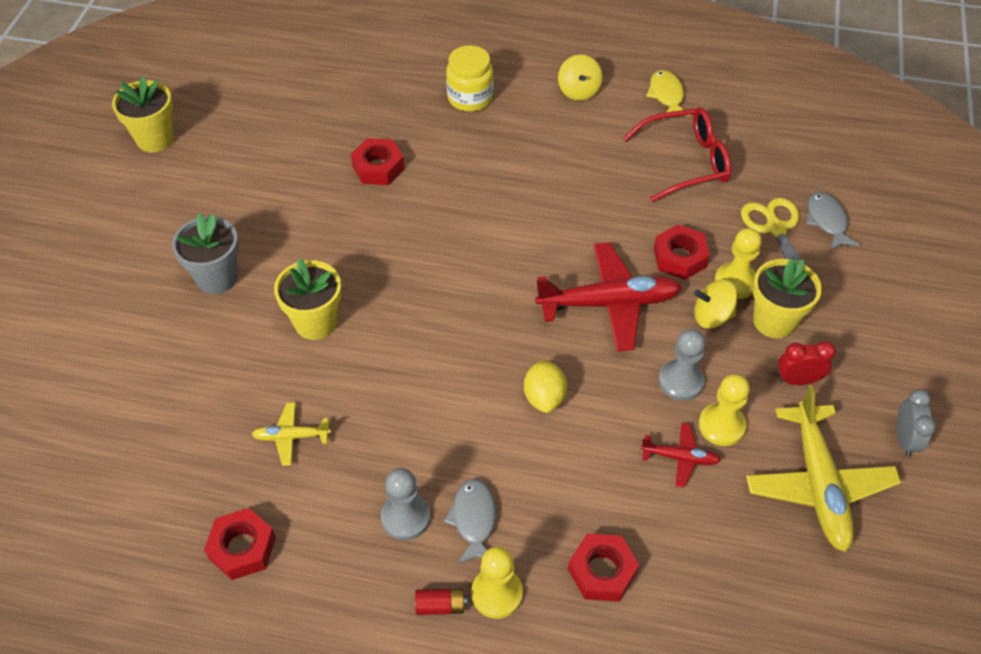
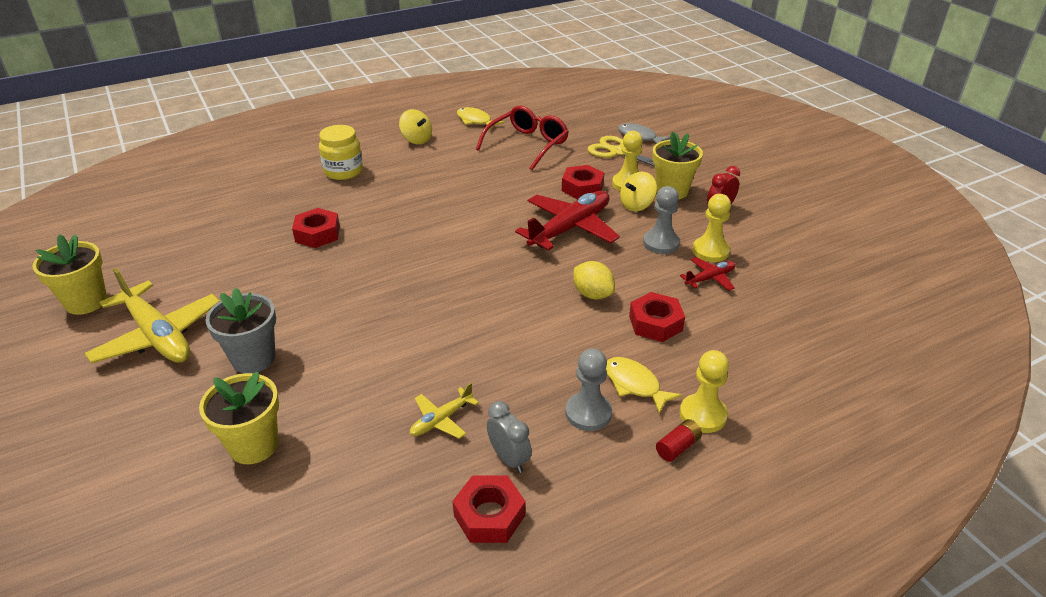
camera: 40 degrees left, 15 degrees down
(315, 322) = (375, 342): yellow flower pot -> yellow flower pot (254, 445)
(473, 520) = (634, 385): grey fish -> yellow fish
(602, 571) = (746, 360): red nut -> red nut (655, 323)
(818, 484) = (793, 249): yellow plane -> yellow plane (158, 336)
(904, 439) = (803, 207): grey clock -> grey clock (509, 459)

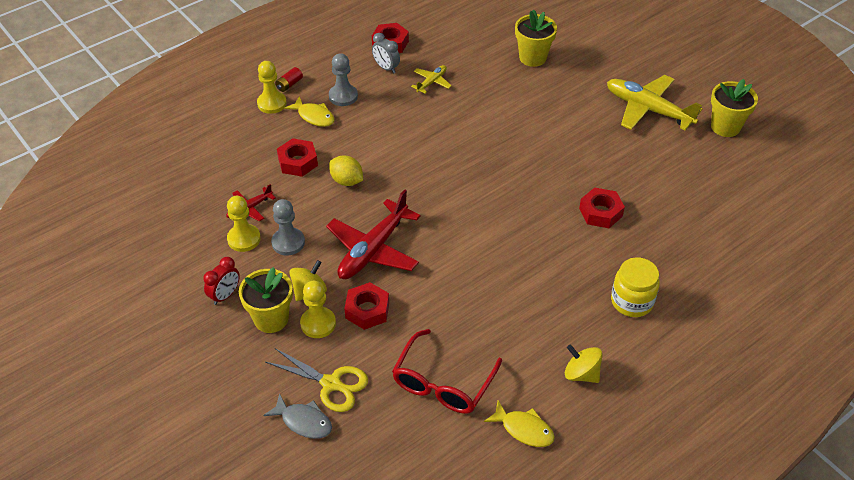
camera: 170 degrees right, 10 degrees up
(253, 358) = (570, 103): grey flower pot -> none

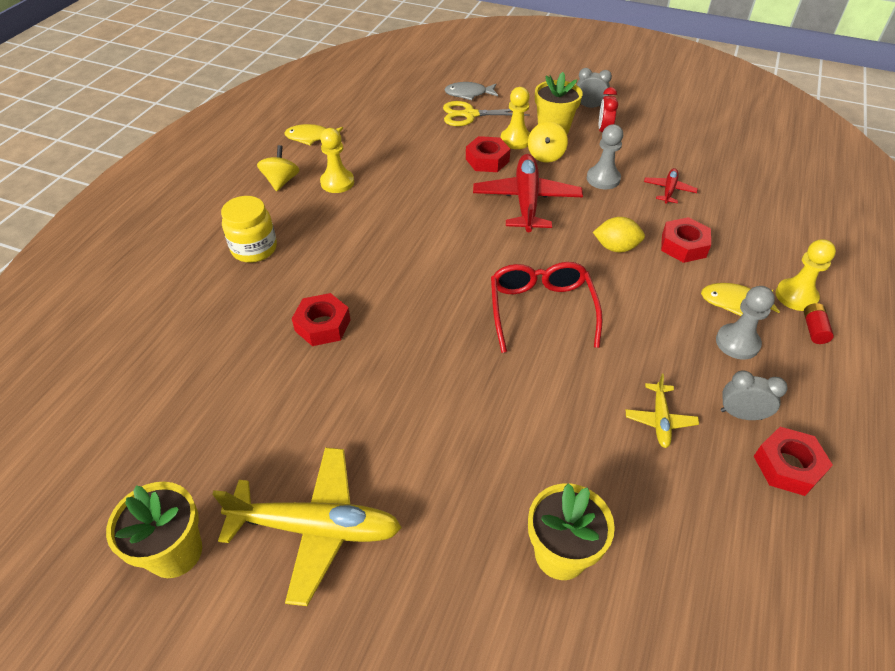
camera: 150 degrees right, 0 degrees up
(200, 335) = (589, 107): none -> grey clock
(244, 239) = (641, 168): yellow pawn -> yellow pawn (337, 182)
(443, 383) = (389, 140): red glasses -> red glasses (541, 309)
(581, 374) = (281, 181): yellow spinning top -> yellow spinning top turned 90 degrees counterclockwise

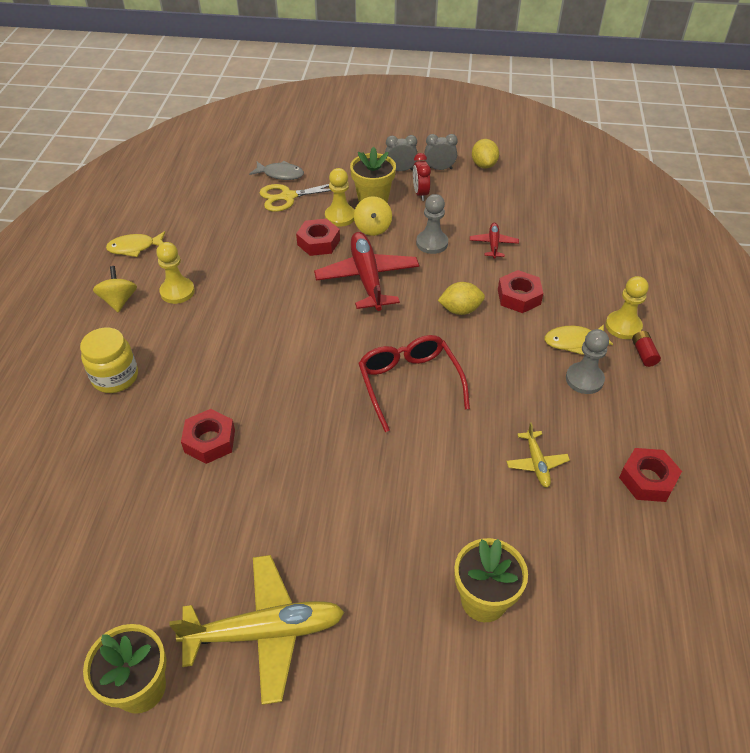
camera: 15 degrees left, 0 degrees up
(468, 94) = (280, 174): grey fish -> grey fish turned 150 degrees counterclockwise
(678, 114) = (483, 165): none -> yellow lemon
(741, 414) = (601, 443): grey clock -> grey clock (439, 169)

